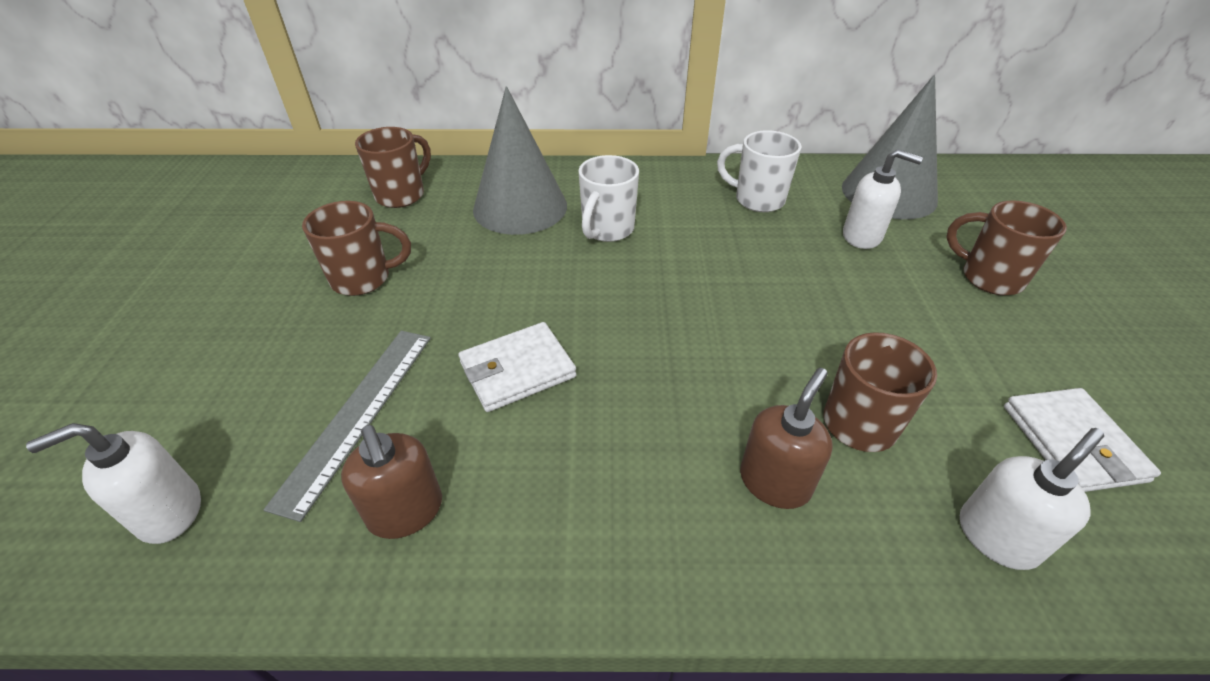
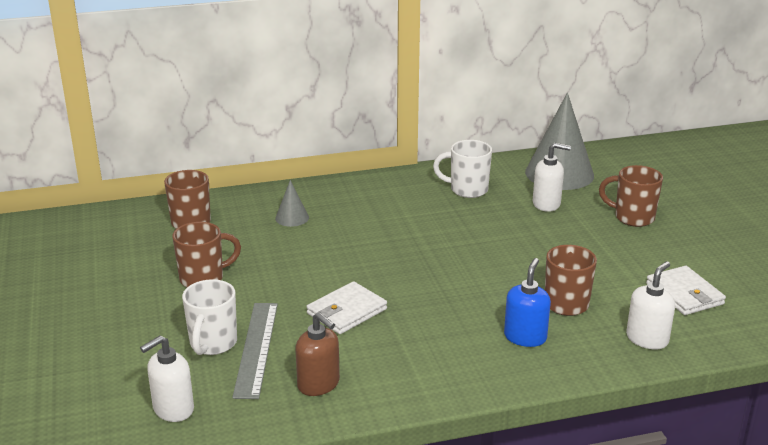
camera: 15 degrees left, 15 degrees down
(520, 207) = (292, 218): grey cone -> grey cone, size x0.46
(607, 230) = (366, 224): white mug -> white mug (213, 344)
(774, 482) = (525, 337): brown soap dispenser -> blue soap dispenser

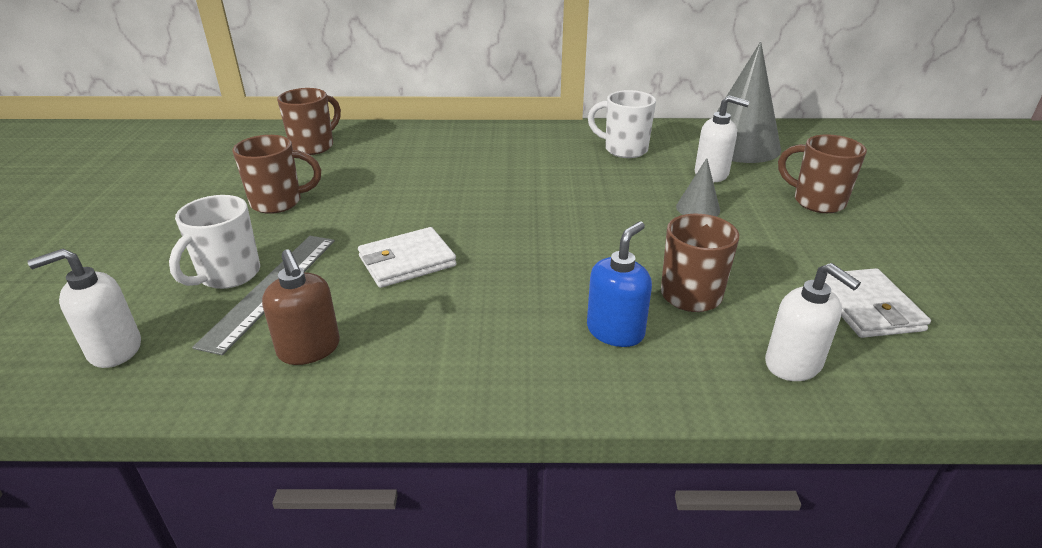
camera: 15 degrees right, 5 degrees up
(292, 218) = (416, 154): grey cone -> grey cone (698, 208)
(647, 339) = (793, 364): white soap dispenser -> white soap dispenser turned 90 degrees clockwise

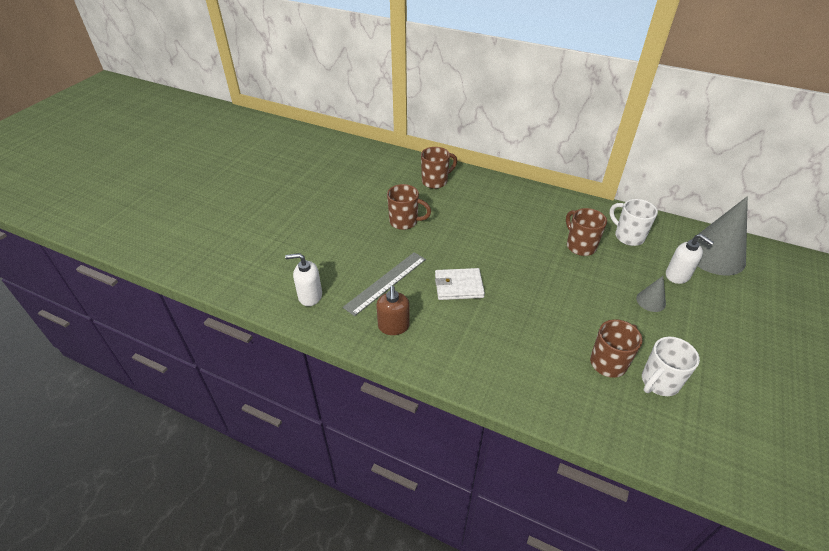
camera: 25 degrees right, 10 degrees up
(228, 275) = (368, 266): white mug -> white mug (659, 382)
(615, 331) = (551, 371): blue soap dispenser -> none
(793, 364) = (642, 429): white soap dispenser -> none
(816, 202) = (739, 321): brown mug -> brown mug (580, 246)
(867, 307) = (715, 410): white wallet -> none

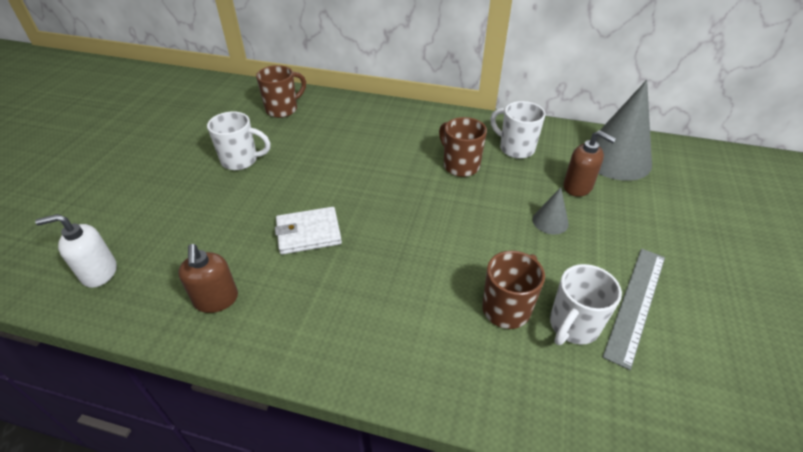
camera: 10 degrees left, 0 degrees up
(386, 282) = (210, 240): grey ruler -> grey ruler (635, 303)
(404, 222) = (241, 160): brown mug -> white mug
(677, 275) = (578, 187): white soap dispenser -> brown soap dispenser

